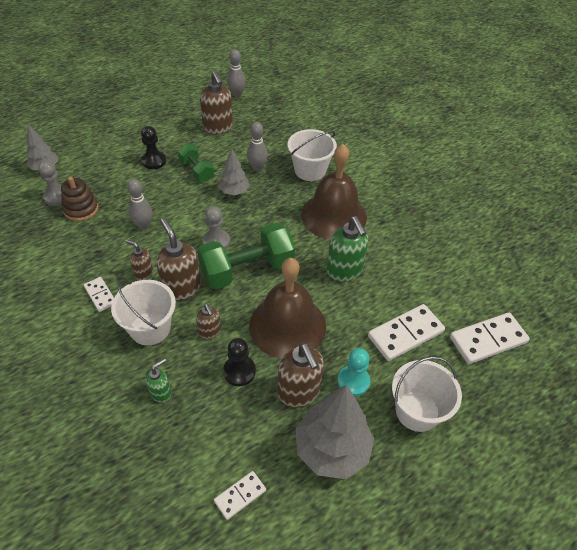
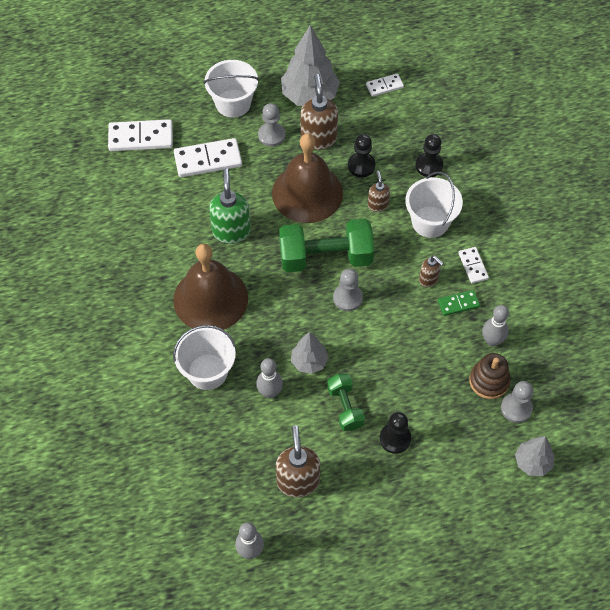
camera: 160 degrees left, 10 degrees up
(112, 259) = (458, 304): none -> green domino
(143, 225) = (421, 339): grey bowling pin -> grey bowling pin (492, 340)
(161, 393) = (429, 166): green soap dispenser -> black pawn
(181, 288) = (394, 254): brown soap dispenser -> none
(353, 381) = (271, 135): turquoise pawn -> grey pawn

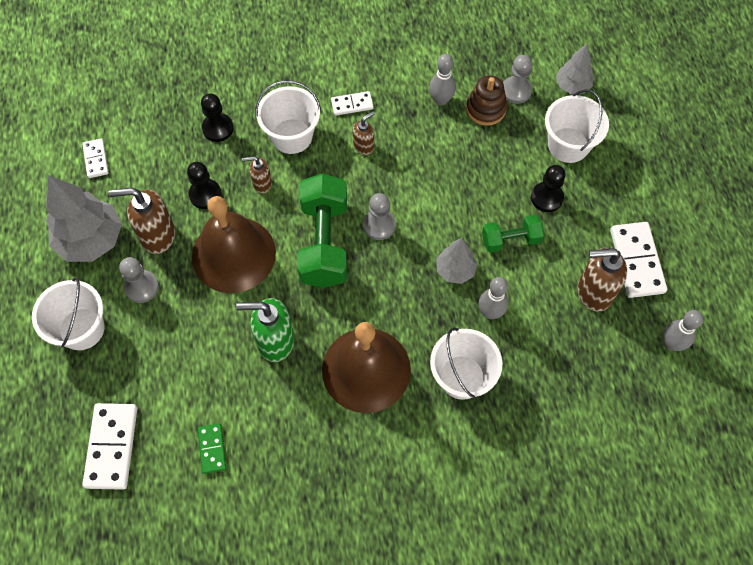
camera: 85 degrees left, 5 degrees up
(208, 160) = (164, 363): white domino -> white domino (636, 261)
(458, 304) = (396, 123): green domino -> green domino (212, 449)
(459, 458) = (568, 145): none -> white bucket

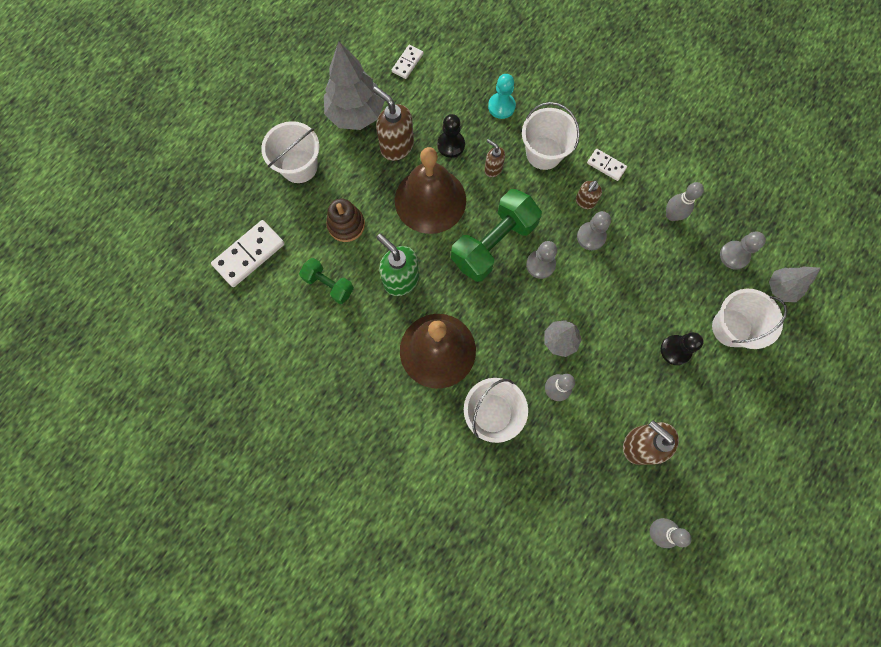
camera: 45 degrees right, 10 degrees up
(142, 287) = (356, 171): grey pawn -> grey pawn (591, 236)
(212, 449) = (301, 310): green domino -> none
(218, 128) = (501, 106): black pawn -> turquoise pawn
(364, 146) = (585, 201): brown soap dispenser -> brown soap dispenser turned 120 degrees clockwise
(486, 109) = (698, 249): brown stacking toy -> brown stacking toy (346, 225)
(510, 240) = (619, 355): green dumbbell -> green dumbbell (329, 284)
(636, 261) = (693, 453): white domino -> none

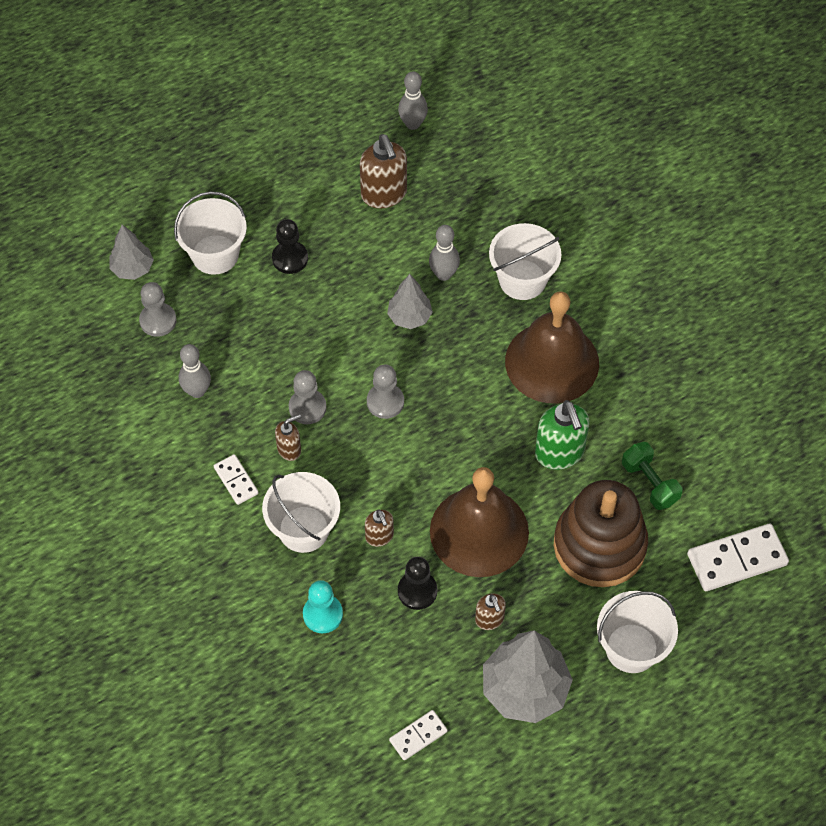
camera: 155 degrees left, 15 degrees down
(346, 225) = (599, 545): brown stacking toy -> brown stacking toy, size x1.81
(396, 146) = (489, 620): brown soap dispenser -> brown soap dispenser, size x0.56
(493, 244) = (427, 447): green dumbbell -> none

